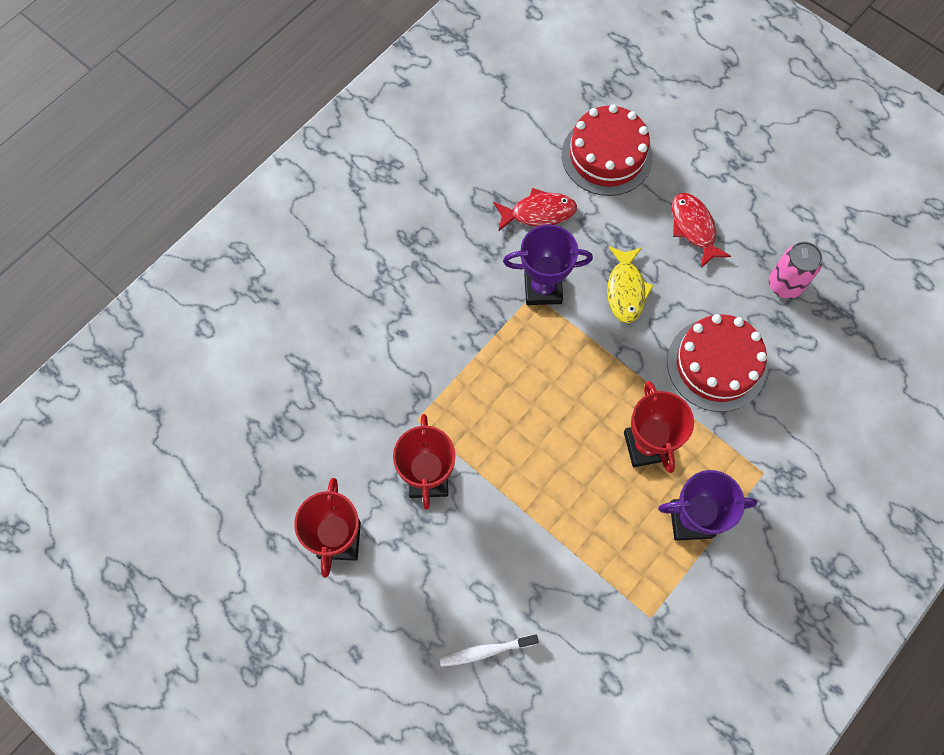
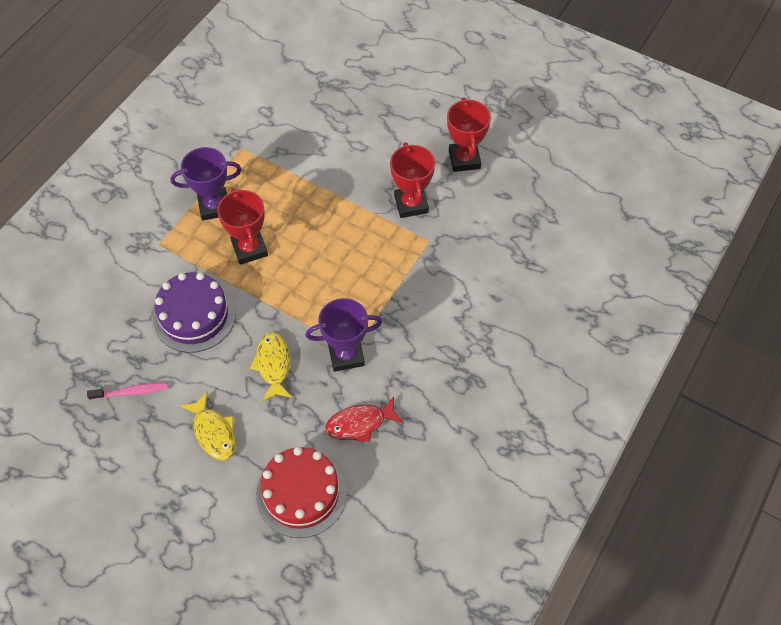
camera: 170 degrees right, 10 degrees down
(485, 651) = (350, 115): white toothbrush -> none
(693, 228) = (214, 432): red fish -> yellow fish
(716, 364) = (194, 316): red cake -> purple cake
(785, 285) = (131, 392): pink can -> pink toothbrush

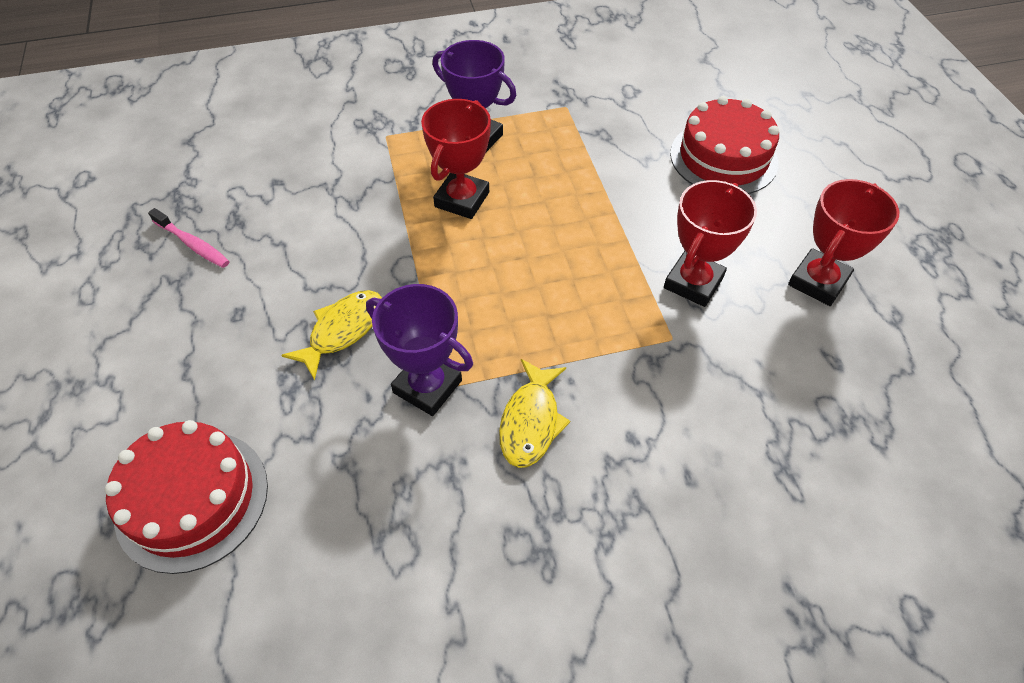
camera: 45 degrees right, 5 degrees down
(194, 316) = (333, 221): purple cake -> none
(214, 432) = (204, 347): yellow fish -> yellow fish (531, 421)
(357, 120) = (723, 158): none -> red cake
(360, 423) = (348, 480): red fish -> none

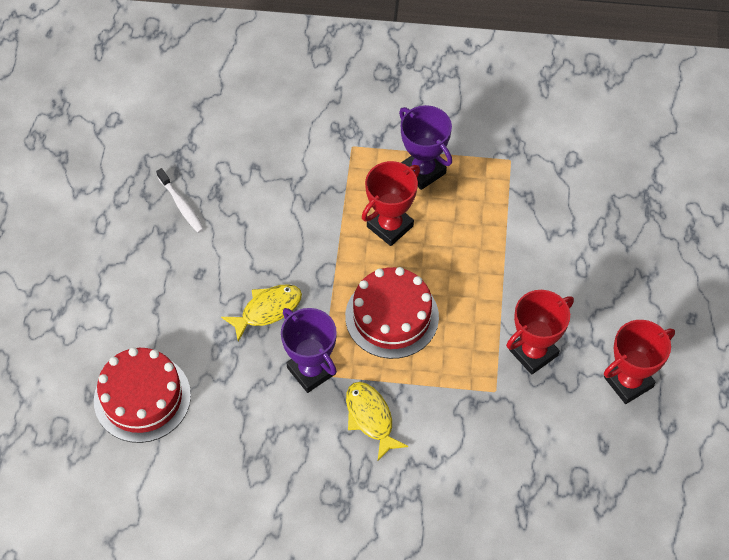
camera: 20 degrees right, 5 degrees up
(193, 244) = (181, 205): pink toothbrush -> white toothbrush
(531, 421) = (370, 418): yellow fish -> yellow fish turned 120 degrees clockwise
(723, 158) = (616, 250): red cake -> red cake (392, 316)

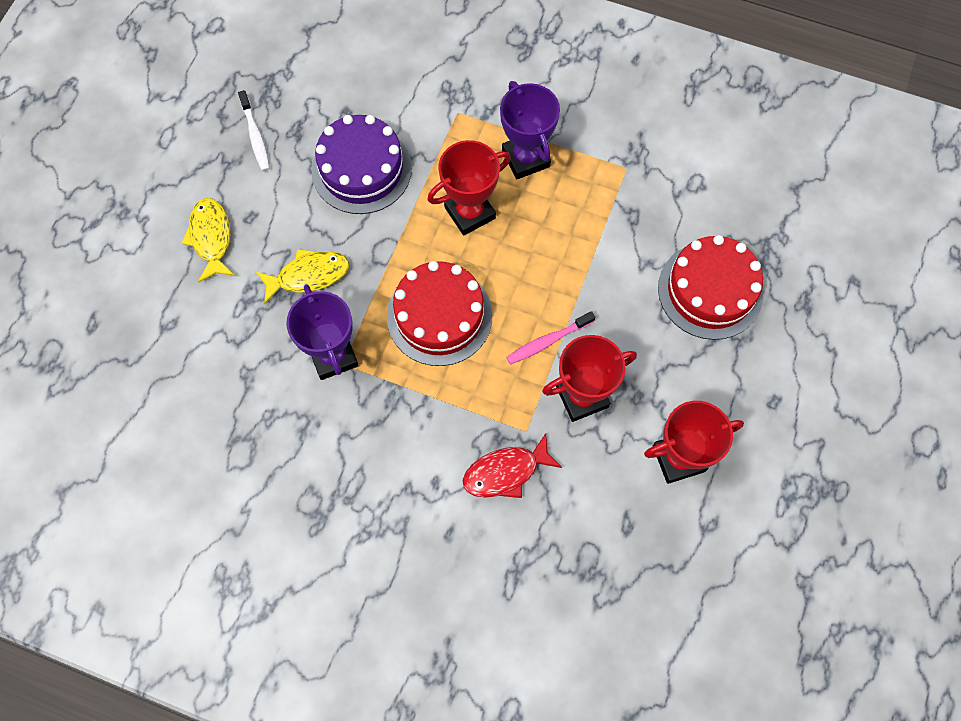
camera: 15 degrees right, 10 degrees up
(142, 398) = (146, 340): red cake -> red cake (710, 290)
(284, 212) = (361, 169): none -> purple cake
(370, 418) = (380, 426): yellow fish -> yellow fish (211, 238)
(489, 428) = (505, 472): none -> red fish
(490, 315) = (547, 341): none -> pink toothbrush

